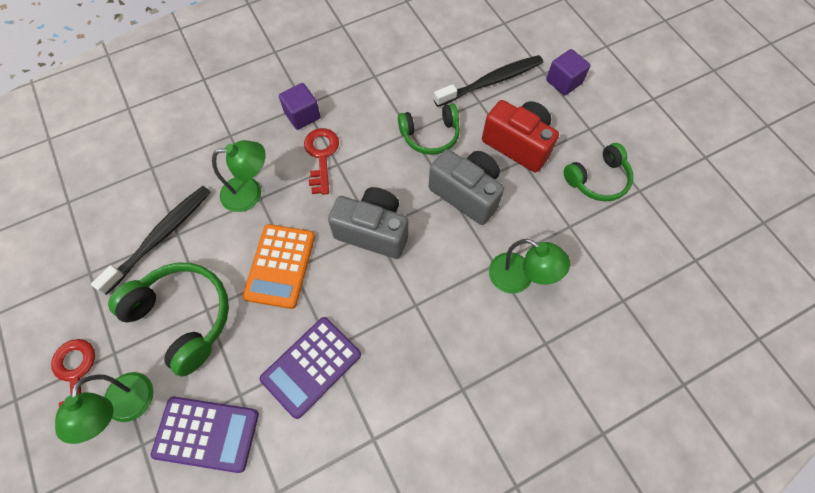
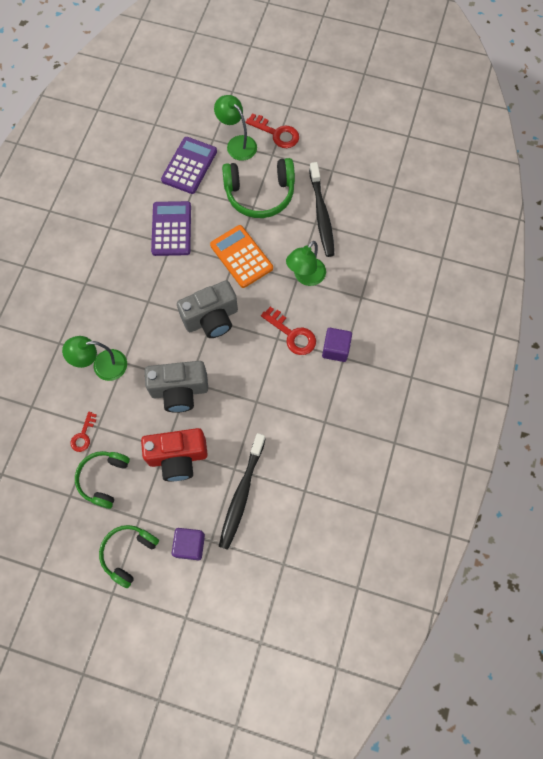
camera: 135 degrees right, 5 degrees up
(206, 434) = (189, 166): purple calculator -> purple calculator turned 150 degrees clockwise
(430, 135) = (241, 411): green headphones -> green headphones (128, 553)
(589, 230) = (83, 435): none -> red key

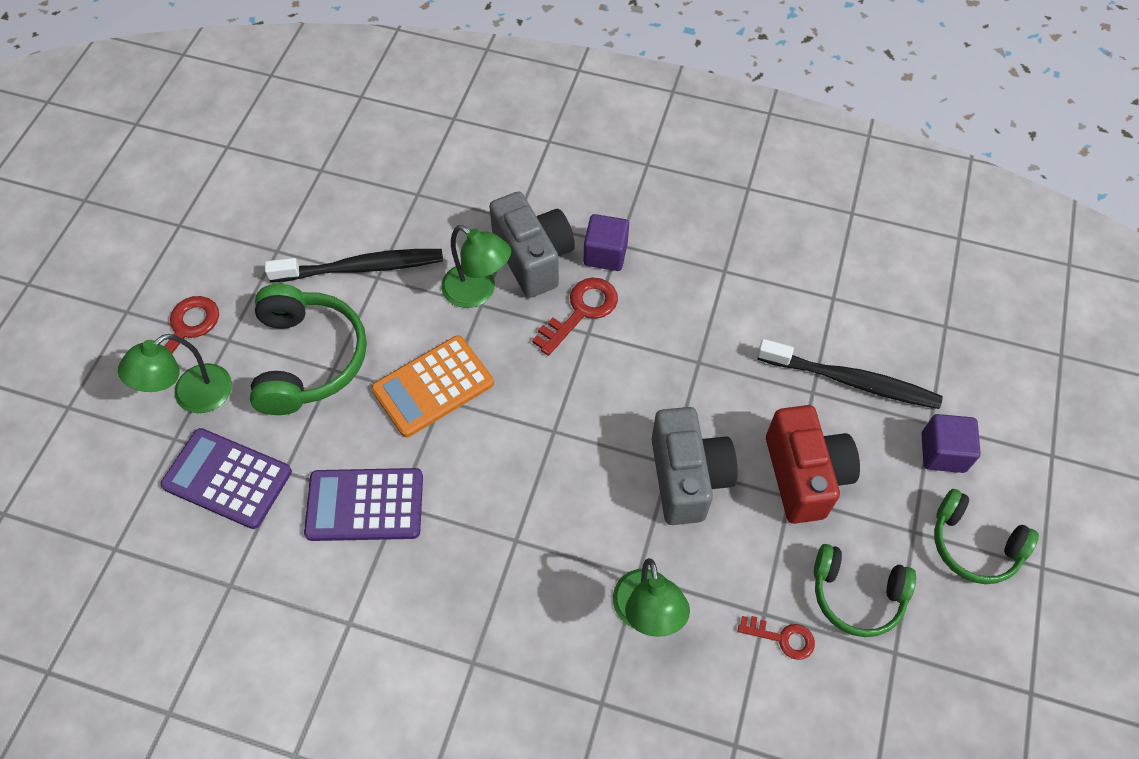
camera: 90 degrees left, 10 degrees down
(211, 318) = (551, 431): grey camera -> grey camera (533, 258)

